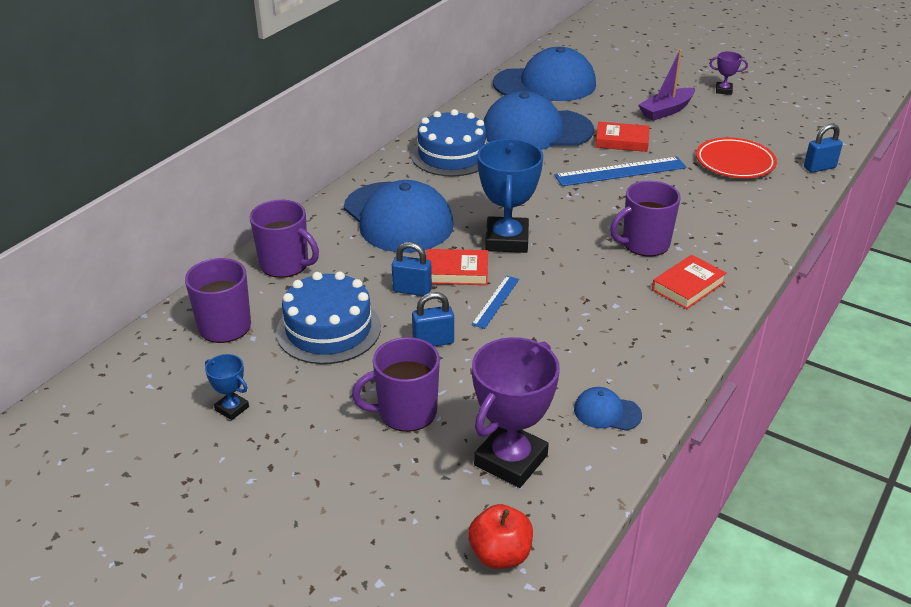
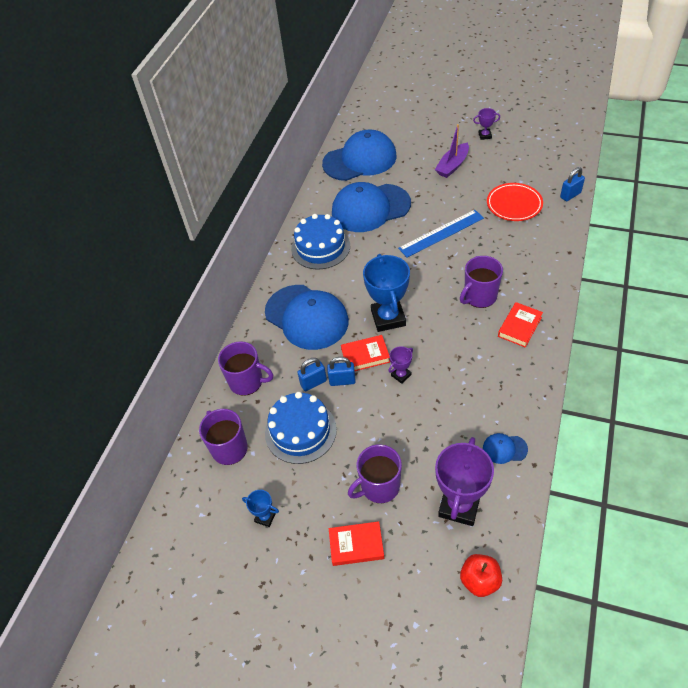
camera: 10 degrees left, 15 degrees up
(433, 342) = (374, 422): blue padlock -> blue padlock (313, 383)
(495, 301) = (401, 375): blue ruler -> purple trophy
(622, 141) = (432, 203): red book -> red book (356, 545)

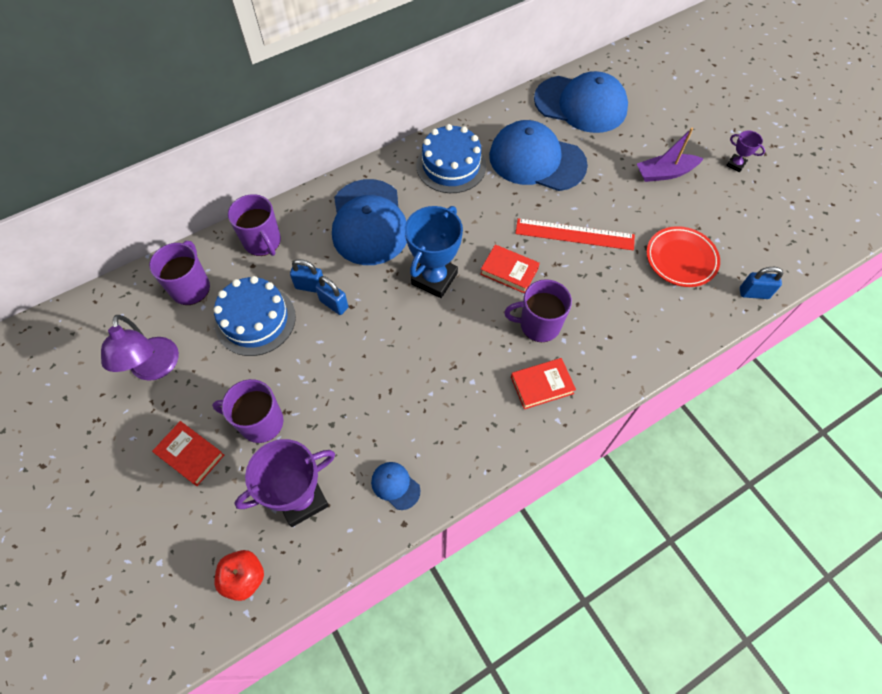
camera: 35 degrees right, 10 degrees up
(265, 517) = (154, 368): blue trophy -> purple lamp
(365, 356) = (377, 298): red book -> red book (509, 271)
(401, 375) = (386, 340): purple trophy -> none
(441, 233) = (574, 234): blue ruler -> red ruler

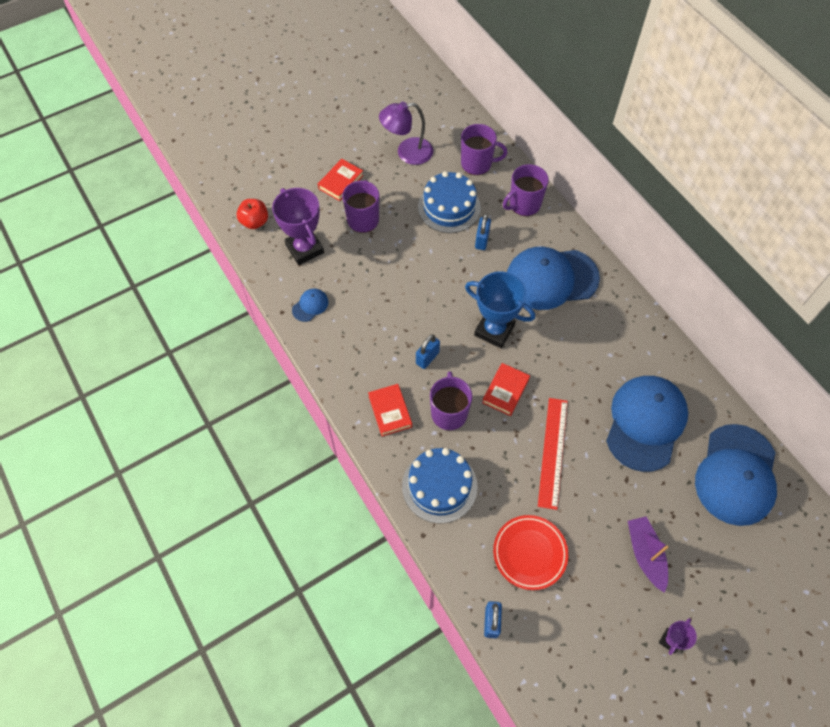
camera: 90 degrees right, 0 degrees up
(334, 304) = (465, 258): blue padlock -> blue padlock (427, 358)
(451, 166) = (627, 344): blue cake -> blue cake (439, 486)

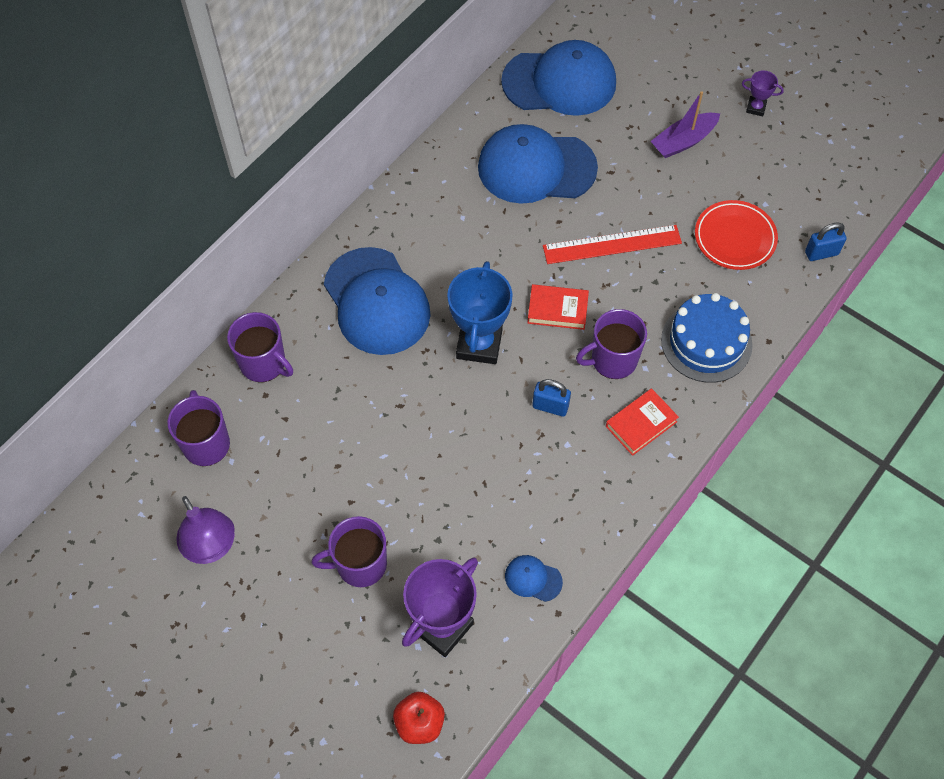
camera: 110 degrees left, 0 degrees up
(341, 182) = (300, 624): red book -> none
(449, 207) = (299, 456): blue cake -> none
(482, 240) = (344, 397): blue padlock -> none

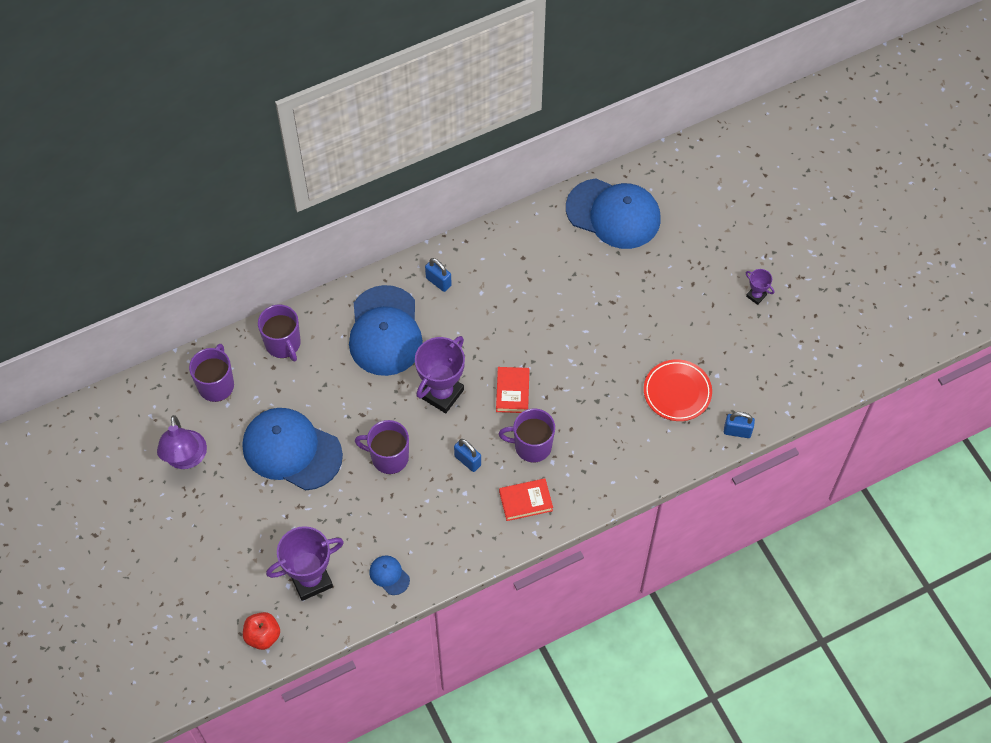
camera: 25 degrees right, 0 degrees up
(360, 564) = (278, 513): purple mug -> purple mug (389, 457)
(408, 224) = (438, 282): none -> blue padlock
(479, 344) = (442, 393): blue trophy -> purple trophy
(536, 167) = (557, 276): blue cap -> blue cap (291, 450)
(557, 310) = (512, 392): red book -> red book turned 60 degrees clockwise
(612, 244) = (581, 359): red ruler -> none
(683, 141) = (682, 300): purple boat -> none
(706, 342) = (608, 462): blue cake -> none

